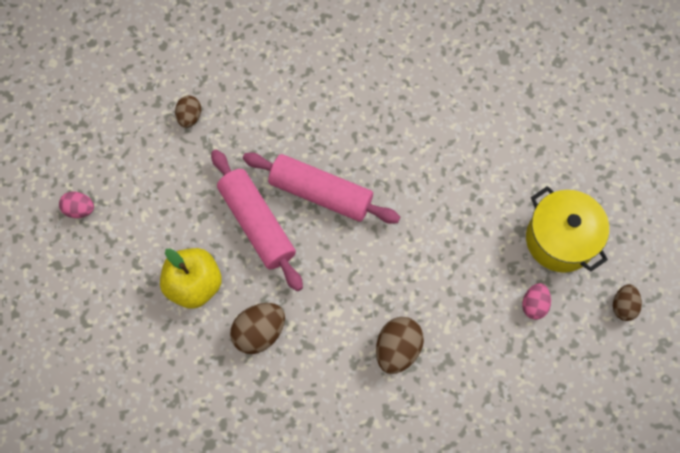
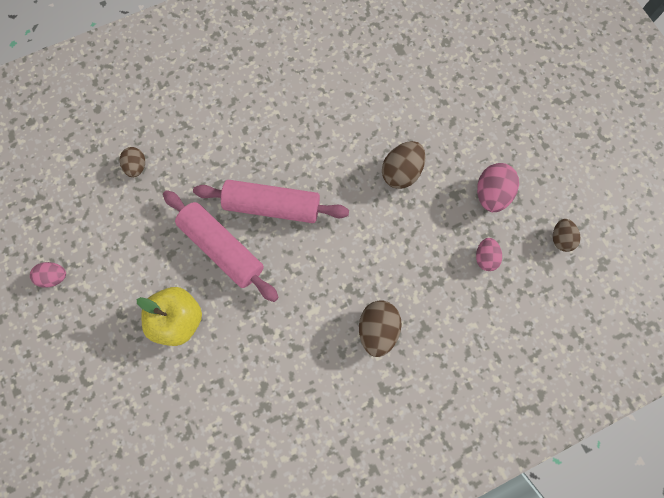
camera: 15 degrees left, 5 degrees up
(259, 332) = (250, 347): brown egg -> brown egg (401, 172)
(560, 240) = (491, 194): yellow pot -> pink egg

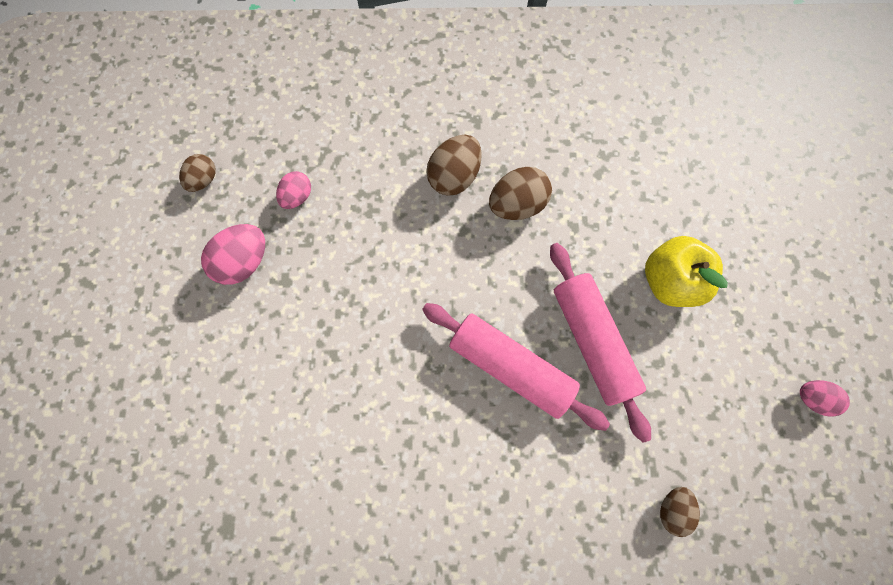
camera: 155 degrees left, 0 degrees up
(401, 172) = (331, 337): brown egg -> brown egg (517, 204)

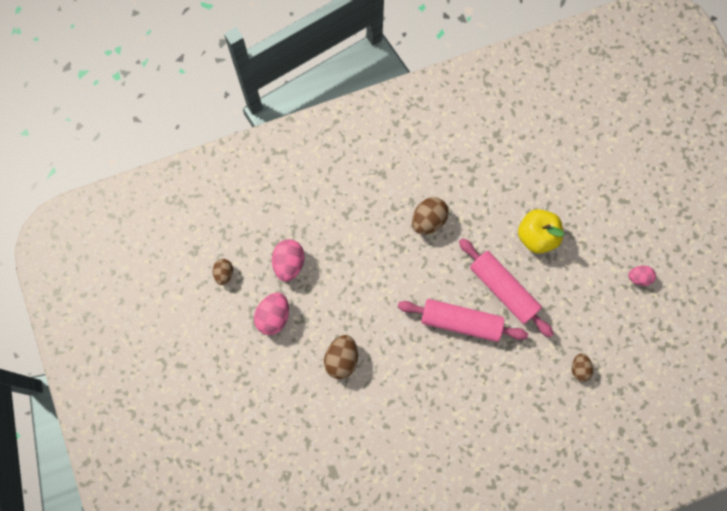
camera: 20 degrees left, 0 degrees up
(297, 196) = (289, 263): pink egg -> pink egg, size x1.59
(454, 176) = (382, 216): brown egg -> brown egg (341, 359)

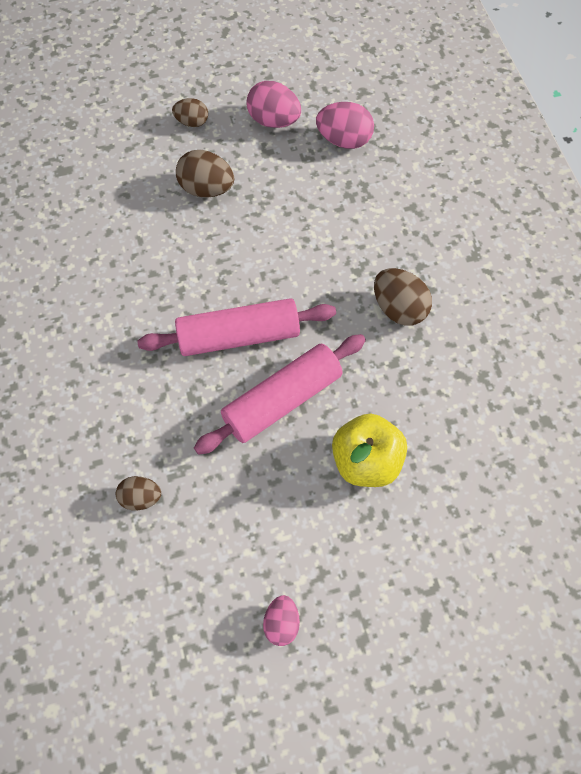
camera: 95 degrees right, 10 degrees down
(224, 274) = (335, 74): brown egg -> brown egg (192, 122)
(461, 322) = (238, 336): pink rolling pin -> pink rolling pin turned 60 degrees clockwise

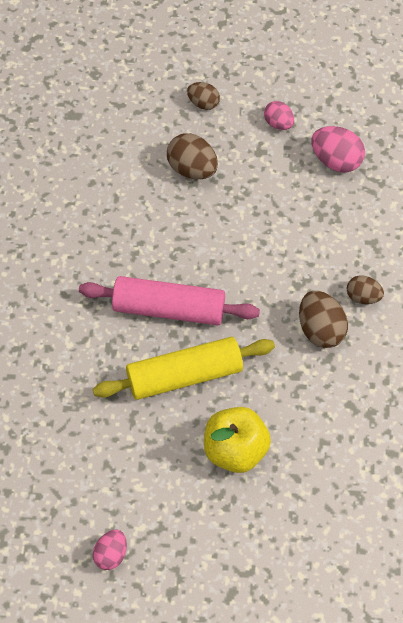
camera: 20 degrees right, 5 degrees down
(141, 498) = (35, 417): brown egg -> brown egg (363, 297)
(273, 121) = (278, 124): pink egg -> pink egg, size x0.63
(282, 400) = (184, 376): pink rolling pin -> yellow rolling pin

